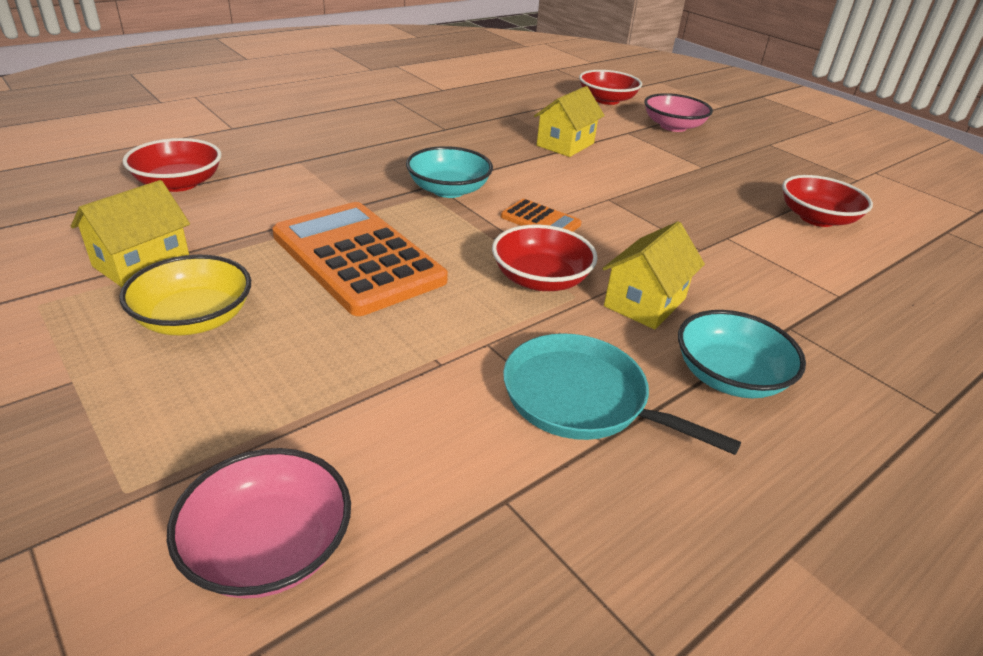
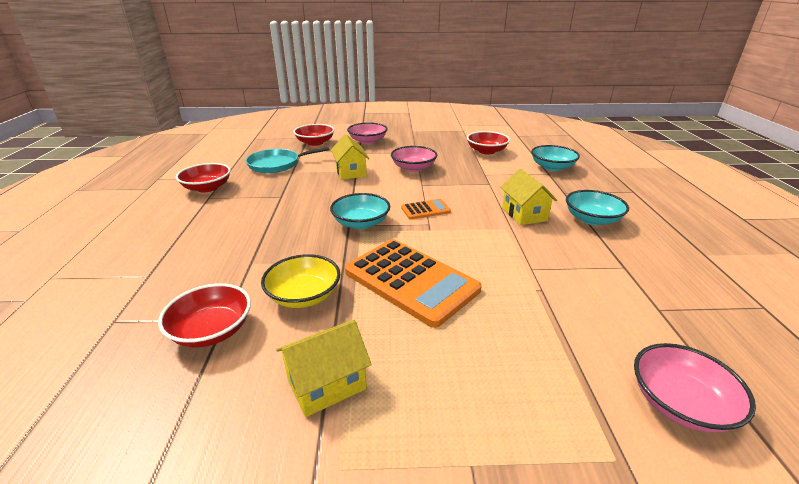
camera: 50 degrees left, 5 degrees down
(142, 263) = (326, 384): yellow house -> yellow house turned 75 degrees clockwise
(194, 318) = (430, 374): yellow bowl -> yellow bowl (304, 295)
(357, 258) = (410, 281): orange calculator -> orange calculator turned 135 degrees counterclockwise
(540, 279) = (483, 232): red bowl -> red bowl (207, 188)
(581, 398) = (591, 260): turquoise pan -> turquoise pan (277, 164)
(648, 179) = (413, 168): none -> pink bowl
(874, 295) = (552, 167): none -> turquoise bowl

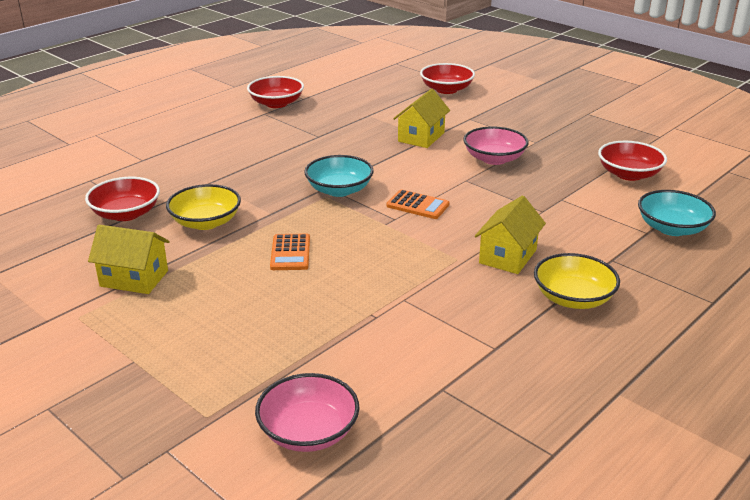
camera: 45 degrees right, 0 degrees up
(277, 164) = (368, 101): turquoise pan -> none
(368, 141) = (507, 108): pink bowl -> none
(410, 281) = (290, 253): orange calculator -> orange calculator, size x0.47
(592, 219) = (573, 298): turquoise bowl -> yellow bowl

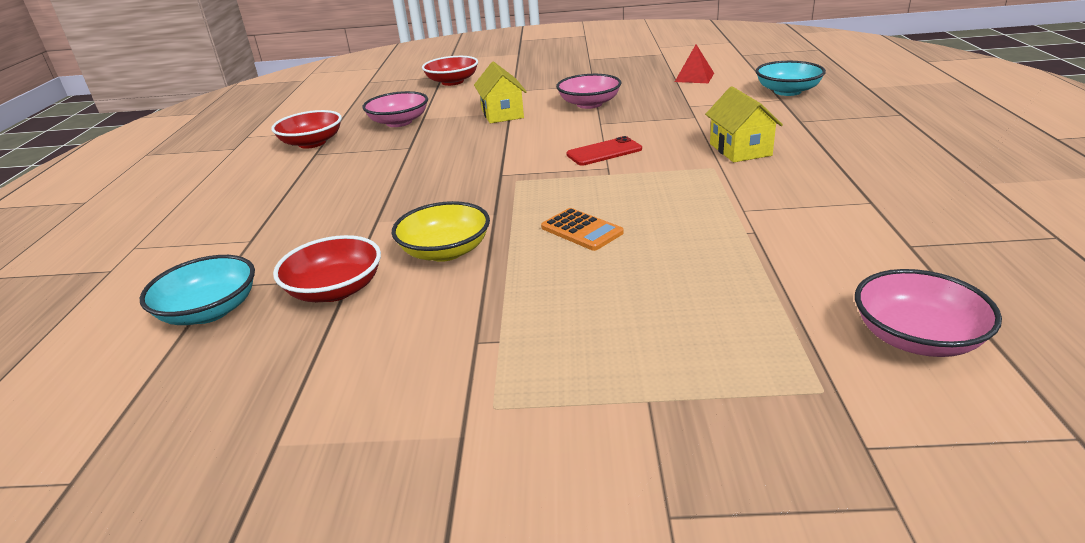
camera: 40 degrees left, 0 degrees up
(134, 278) = (476, 334): yellow house -> none
(339, 190) = (517, 171): turquoise bowl -> turquoise bowl (210, 311)
(349, 111) = (399, 122): none -> pink bowl
(417, 205) = (604, 152): orange calculator -> red phone
(573, 298) = (835, 150): yellow bowl -> none
(629, 174) = (694, 77): red bowl -> red pyramid

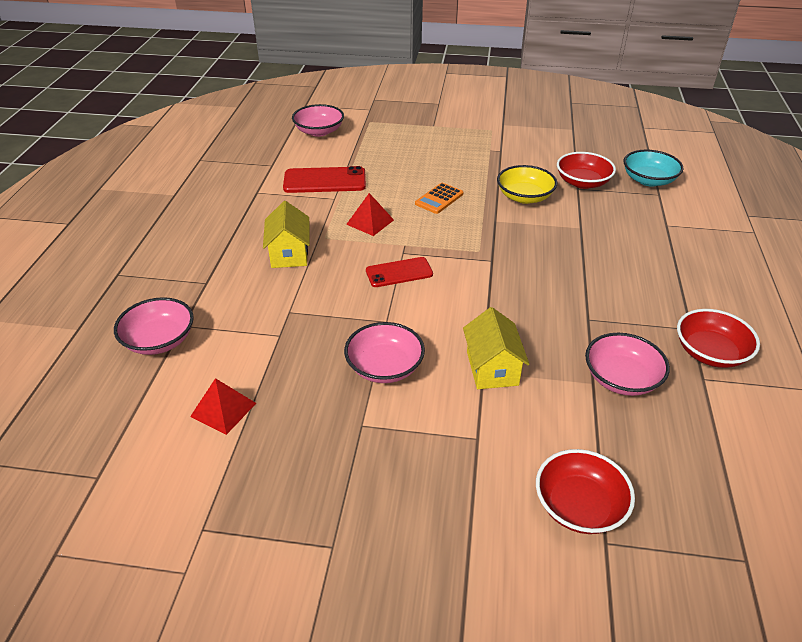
camera: 175 degrees left, 10 degrees up
(581, 230) = (439, 199): orange calculator -> orange calculator turned 105 degrees counterclockwise
(668, 189) = (370, 222): none -> red pyramid
(784, 232) = (325, 181): none -> red phone
(787, 91) = (159, 340): turquoise bowl -> pink bowl

